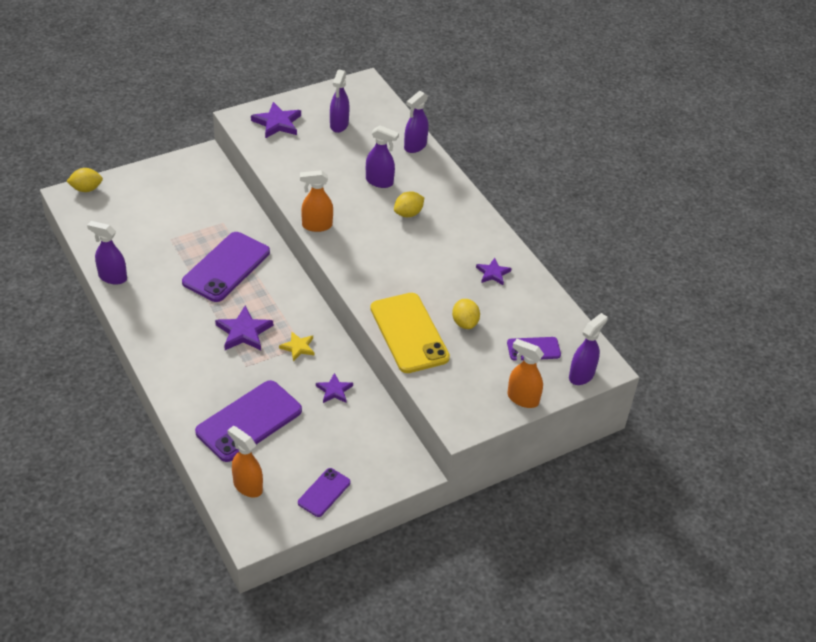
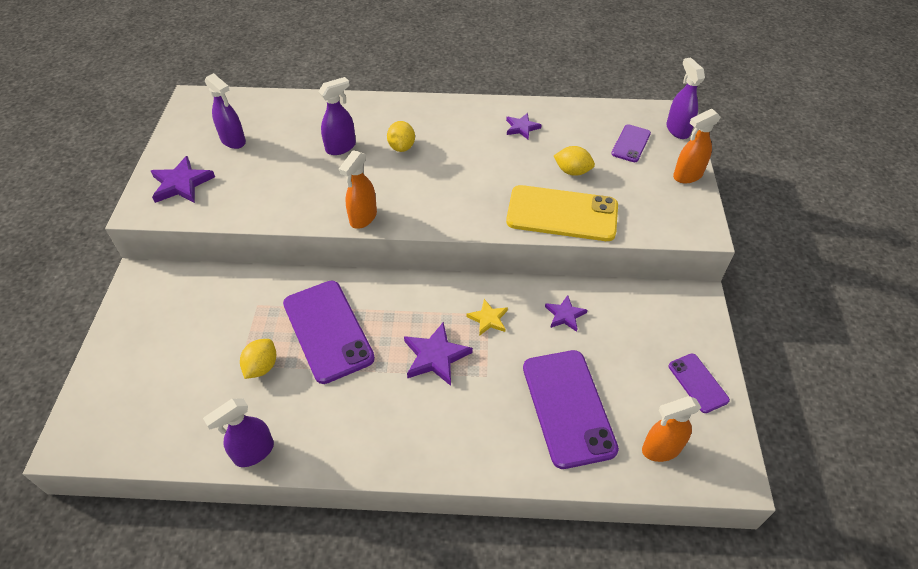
camera: 55 degrees left, 5 degrees up
(86, 189) = (76, 418): yellow lemon -> yellow lemon (261, 367)
(415, 146) = (315, 104): purple spray bottle -> none

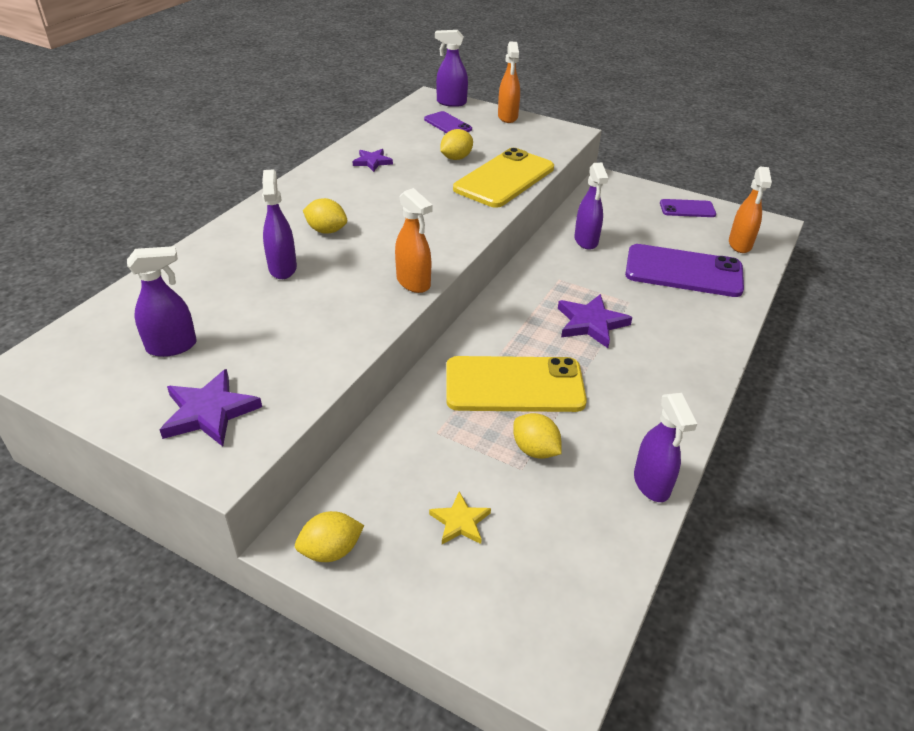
camera: 65 degrees left, 10 degrees down
(137, 295) = (331, 550): none -> yellow lemon
(327, 331) = (514, 385): purple phone -> yellow phone
(488, 319) = (565, 280): yellow star -> yellow star (460, 522)
(565, 315) = (586, 241): purple star -> purple spray bottle

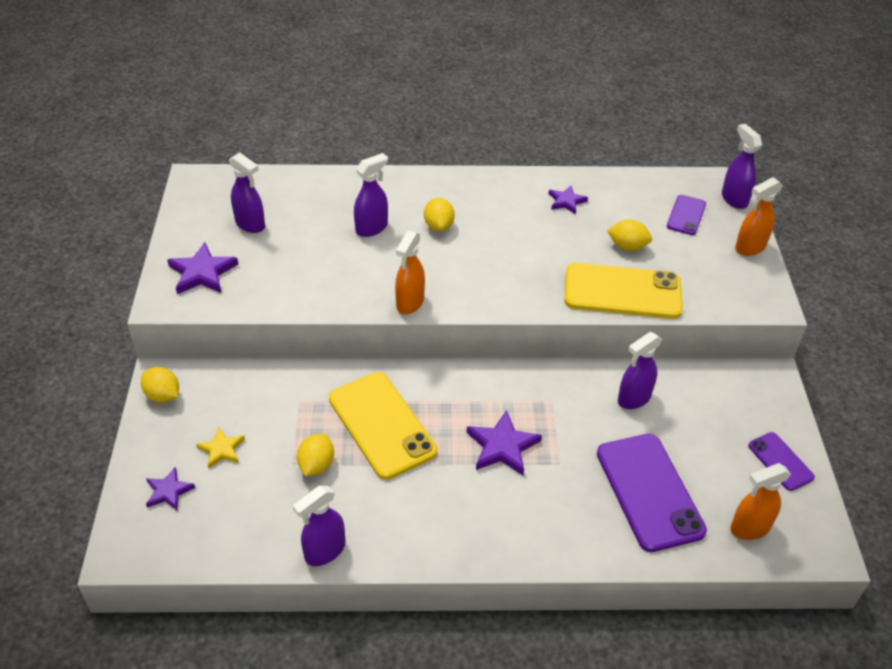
camera: 60 degrees right, 5 degrees up
(492, 595) = (168, 491): none -> purple star

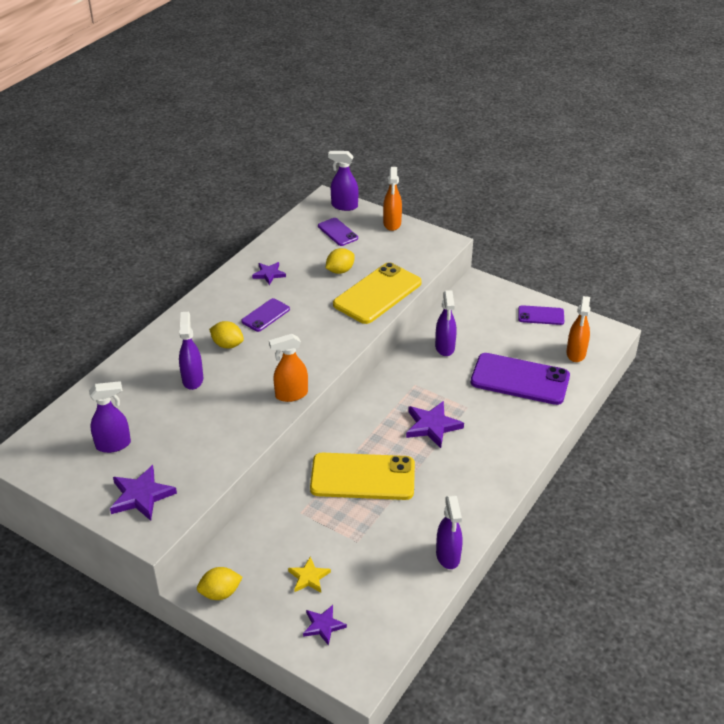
camera: 55 degrees left, 5 degrees down
(316, 465) = (369, 528): yellow lemon -> none
(410, 303) = (291, 395): orange spray bottle -> orange spray bottle turned 105 degrees clockwise
(505, 229) = (265, 315): none -> purple phone

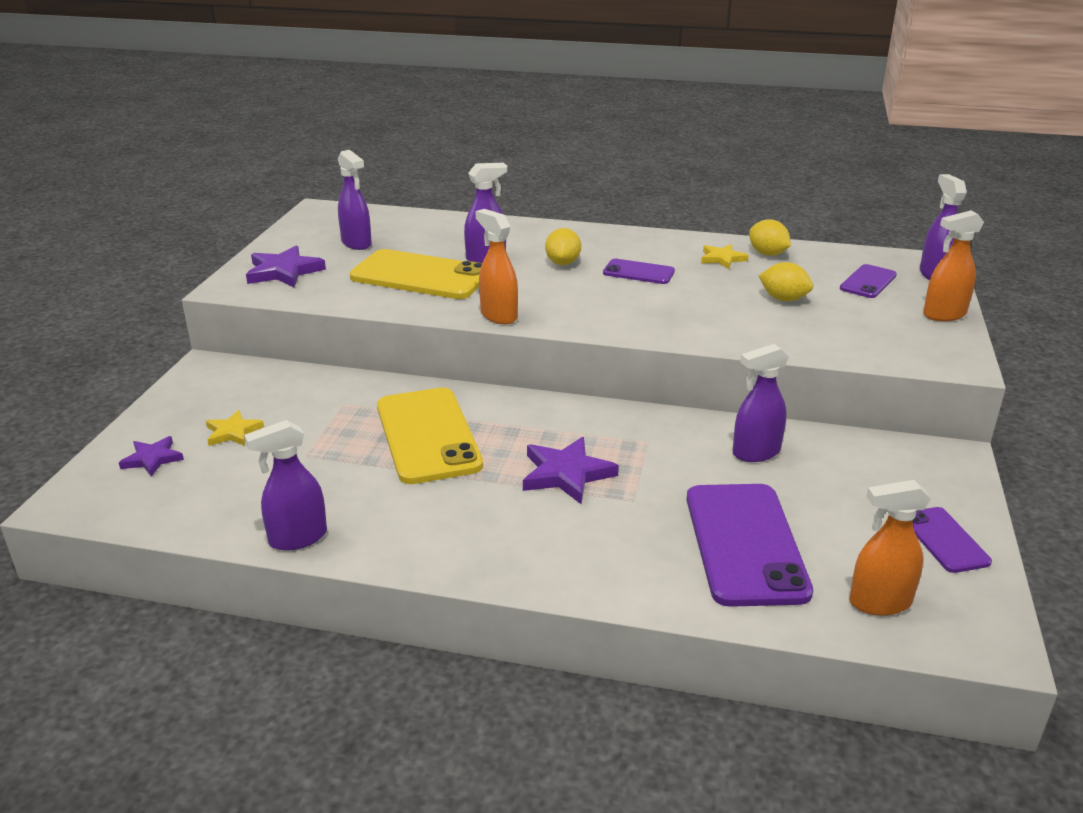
camera: 70 degrees right, 10 degrees down
(220, 593) = (198, 381): yellow lemon -> yellow lemon (767, 254)
(269, 274) = (722, 259): purple star -> yellow star
(377, 294) = (763, 333): yellow phone -> yellow phone (420, 276)

